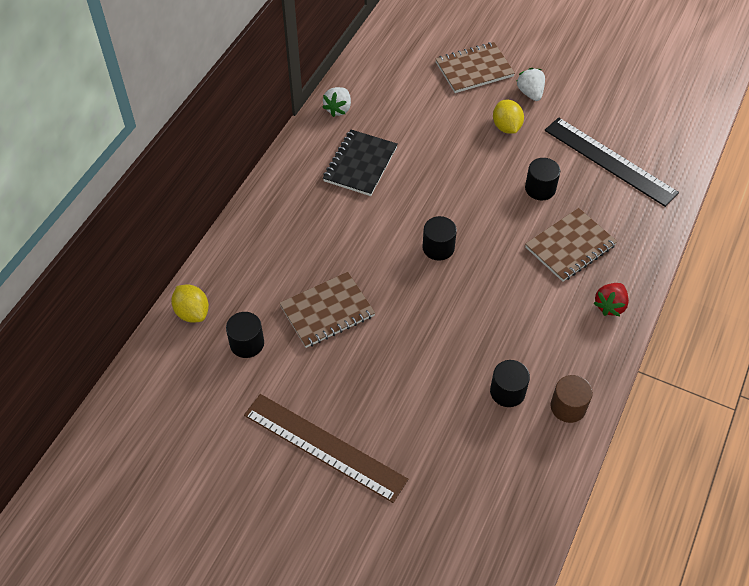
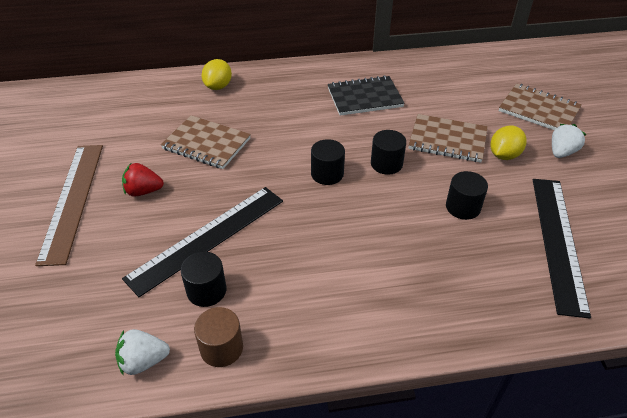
camera: 55 degrees right, 10 degrees down
(192, 312) = (153, 86): yellow lemon -> yellow lemon (218, 86)
(247, 343) = (145, 120): black cylinder -> black cylinder (386, 164)
(338, 109) = (404, 65): white strawberry -> white strawberry (143, 361)
(450, 365) = (207, 238): none -> black ruler
(570, 246) = (420, 259): brown notebook -> brown notebook (447, 140)
(610, 306) = (378, 325): red strawberry -> red strawberry (143, 191)

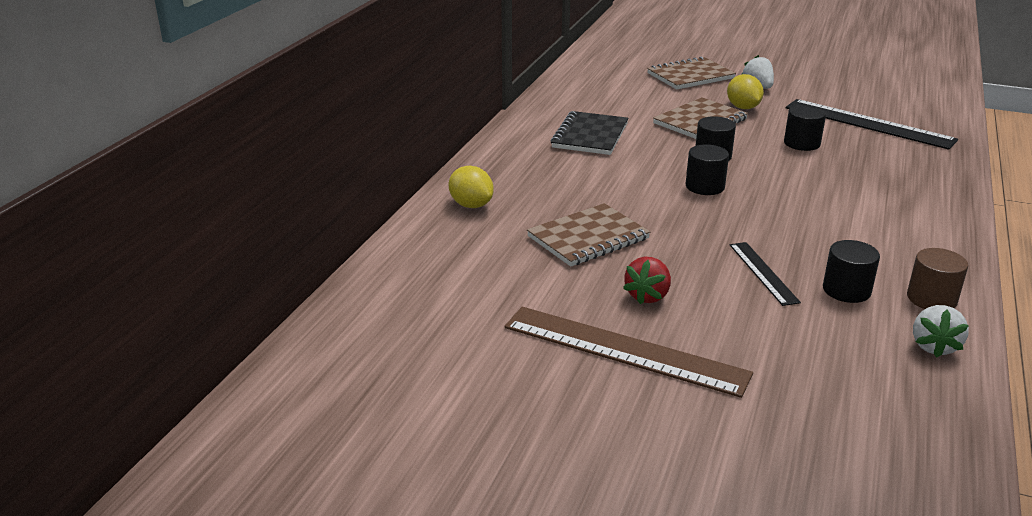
camera: 60 degrees left, 15 degrees down
(207, 238) = (763, 273): black ruler -> black ruler, size x0.53

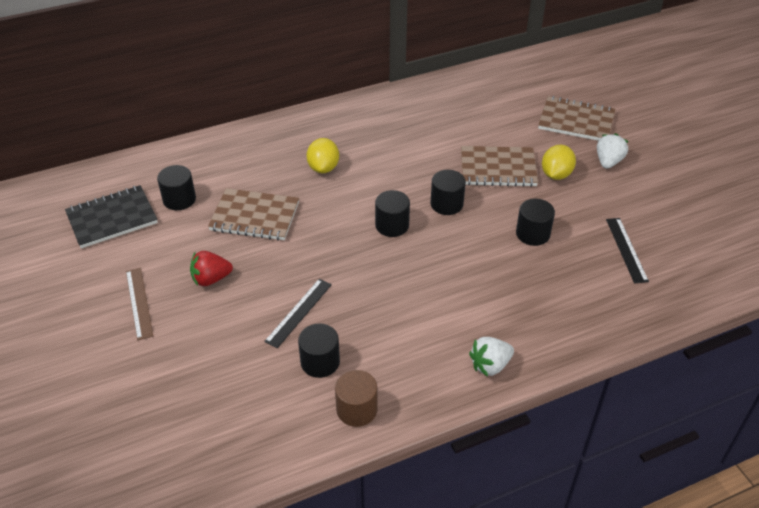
camera: 45 degrees right, 15 degrees up
(471, 205) = (239, 150): yellow lemon -> yellow lemon (323, 168)
(492, 263) = (179, 199): none -> black cylinder
(590, 136) = (400, 137): black notebook -> black notebook (112, 218)
(624, 350) = (139, 303): brown ruler -> brown ruler, size x0.53
(868, 123) = (626, 249): black ruler -> black ruler, size x0.53
(934, 346) = (289, 437): white strawberry -> white strawberry (490, 365)

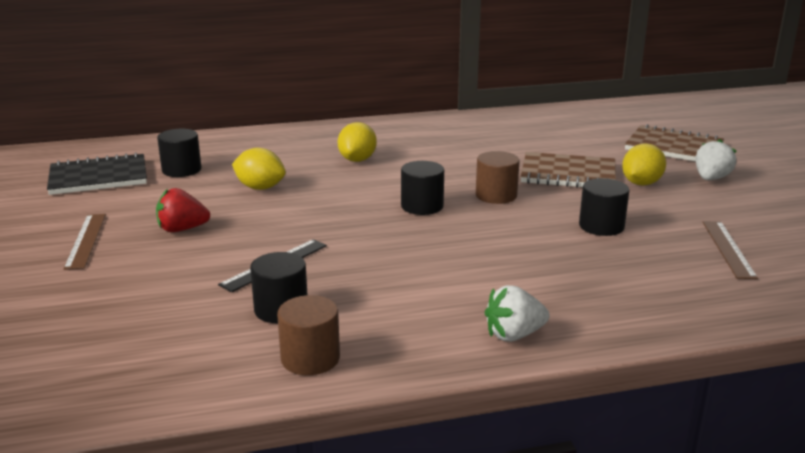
camera: 10 degrees right, 20 degrees down
(255, 216) = (260, 188): brown notebook -> yellow lemon
(446, 204) = (496, 195): black cylinder -> brown cylinder
(626, 249) = (728, 249): black ruler -> brown ruler

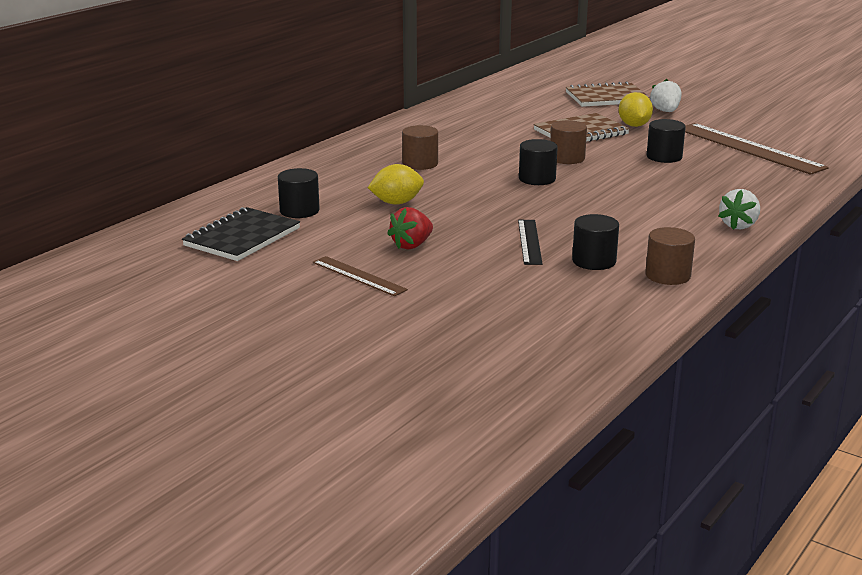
camera: 40 degrees left, 0 degrees up
(357, 160) = (420, 164): yellow lemon -> brown cylinder
(728, 249) = (749, 148): brown ruler -> brown ruler, size x1.88

